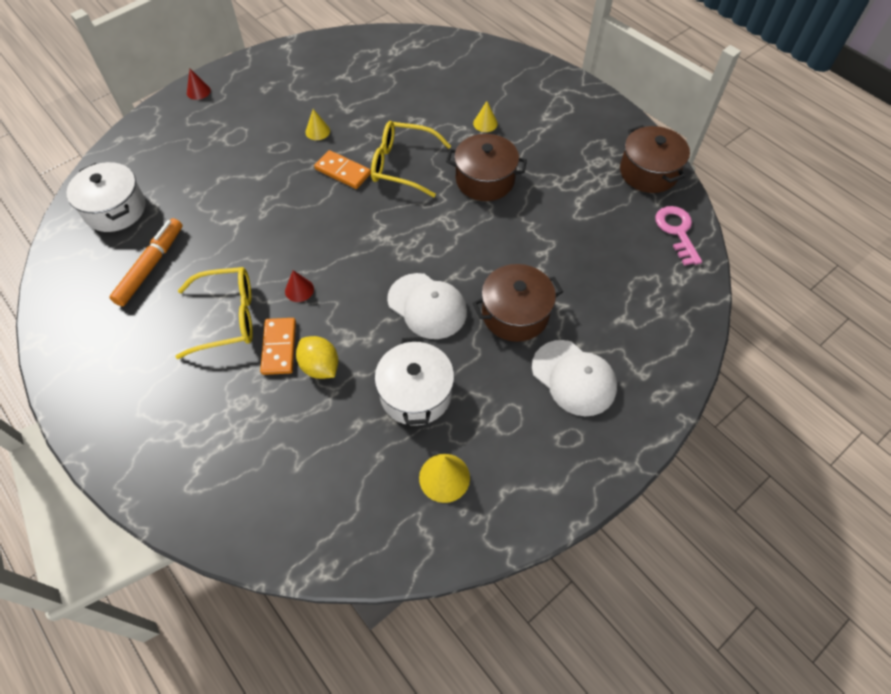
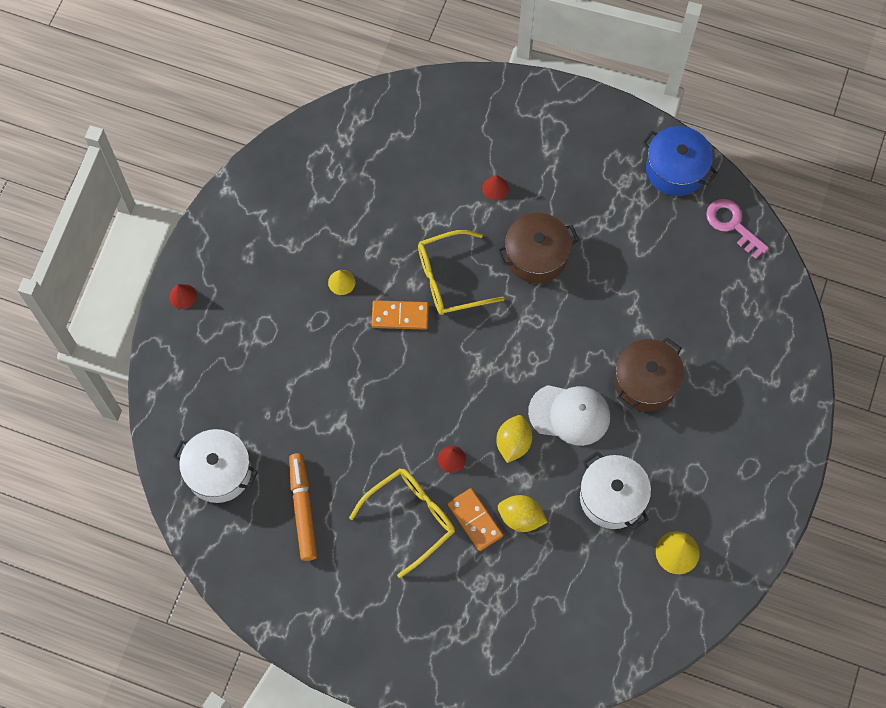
camera: 30 degrees left, 10 degrees up
(360, 304) = (513, 443): none -> yellow lemon
(485, 123) = (495, 188): yellow cone -> red cone
(574, 378) = (724, 415): white cap -> none
(648, 172) = (675, 170): brown pot -> blue pot

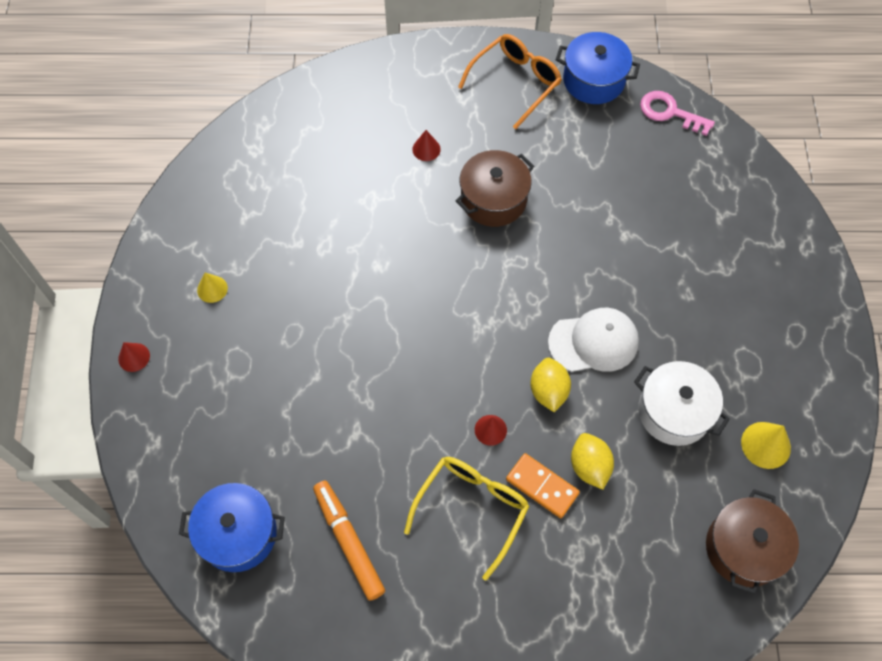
camera: 20 degrees left, 5 degrees down
(219, 472) = (238, 534): white pot -> blue pot
(341, 282) = (303, 287): yellow cone -> yellow cone (212, 289)
(400, 316) = (378, 302): orange domino -> none
(451, 279) = (416, 248): yellow glasses -> none
(521, 518) = (589, 466): yellow lemon -> yellow lemon turned 75 degrees clockwise
(601, 149) = (515, 83): none -> orange glasses
(645, 382) = (655, 285): brown pot -> brown pot (744, 548)

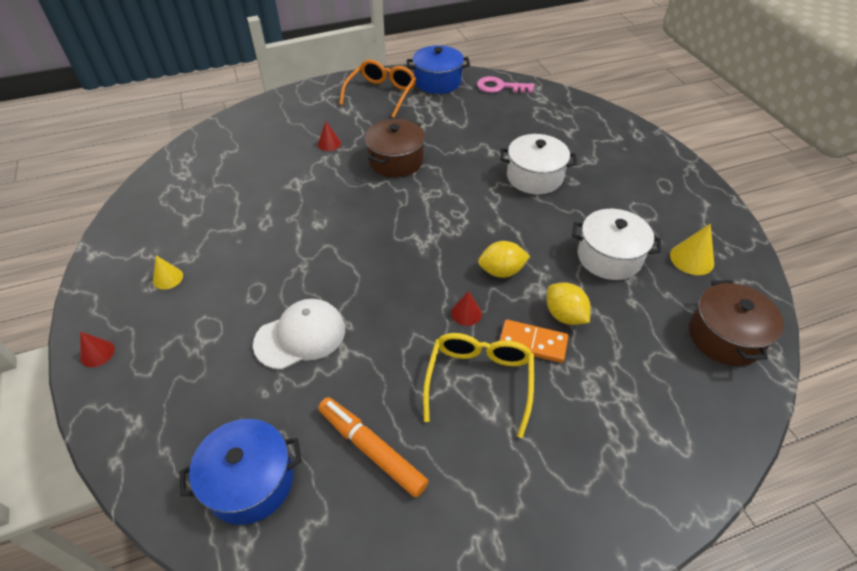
camera: 20 degrees left, 15 degrees down
(548, 391) = (501, 271): yellow lemon -> yellow lemon turned 75 degrees counterclockwise
(593, 342) = (520, 228): white cap -> white cap (300, 336)
(644, 273) = (534, 177): none -> white pot

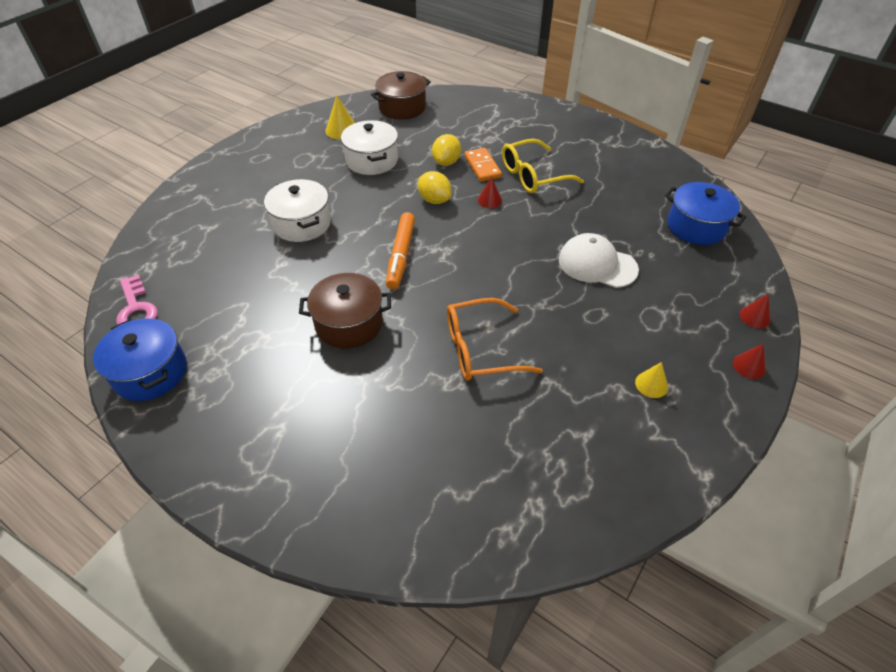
camera: 125 degrees left, 0 degrees up
(329, 143) = (362, 399): red cone -> red cone (754, 317)
(371, 449) = (621, 194): orange marker -> orange marker (401, 255)
(381, 94) = (216, 414): orange glasses -> orange glasses (481, 349)

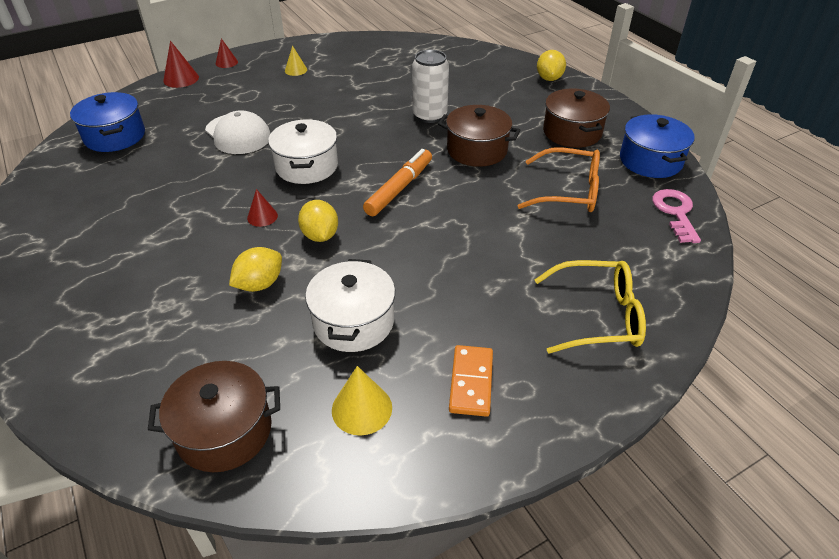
camera: 155 degrees left, 5 degrees down
(245, 389) = (572, 132): none -> brown pot
(292, 507) = (549, 78): none -> yellow lemon
(302, 224) = (487, 253): white pot -> white pot (307, 166)
(426, 359) = (429, 115): none -> white can
(481, 349) = (385, 110): orange glasses -> orange glasses (567, 191)
(482, 166) = (224, 262): orange domino -> orange domino (471, 382)
(534, 175) = (181, 231): yellow glasses -> yellow glasses (596, 316)
(754, 317) = (181, 79): red cone -> red cone, size x1.51

